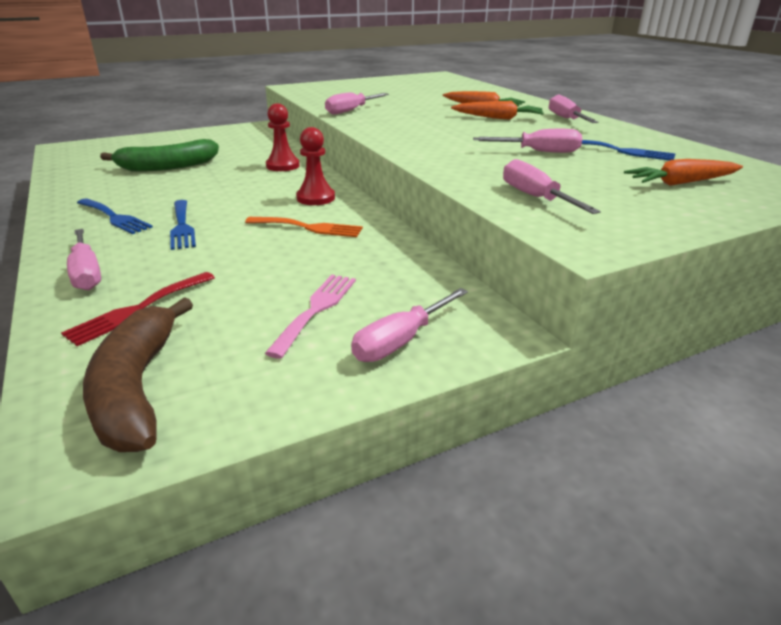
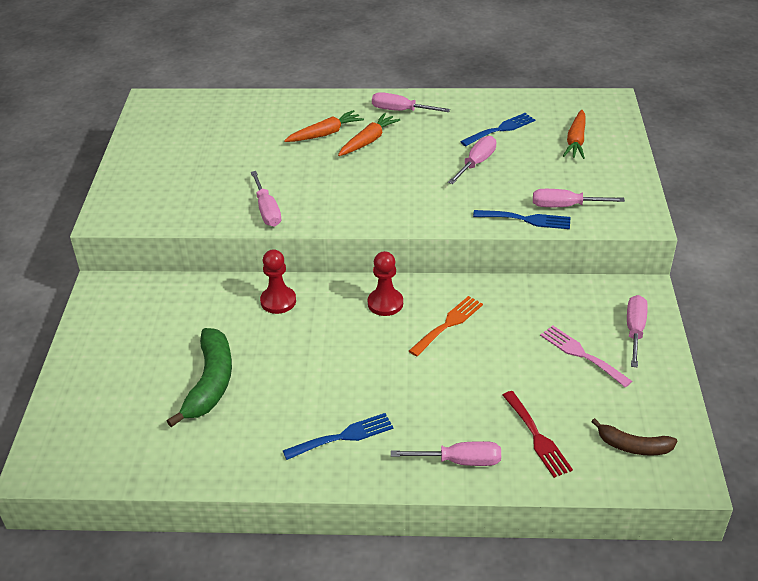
camera: 60 degrees left, 10 degrees up
(137, 388) = (633, 446): brown banana -> brown banana, size x0.61
(182, 226) = (397, 395): blue fork -> blue fork (527, 219)
(401, 341) = (634, 331): pink screwdriver -> pink screwdriver turned 150 degrees counterclockwise

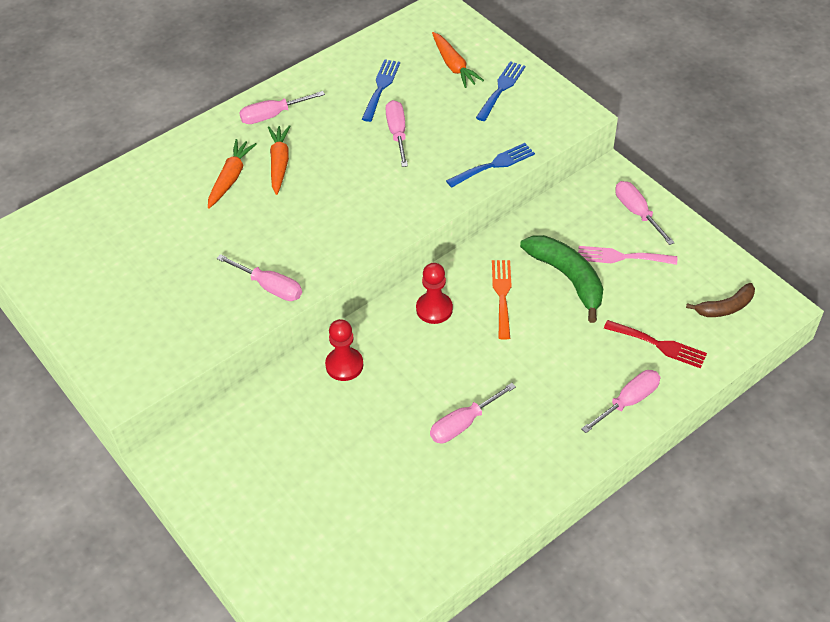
camera: 40 degrees left, 10 degrees up
(210, 383) = (373, 475): green banana -> green banana (567, 278)
(343, 436) = (528, 443): blue fork -> blue fork (501, 89)
(565, 206) = (510, 134): pink screwdriver -> pink screwdriver (463, 423)

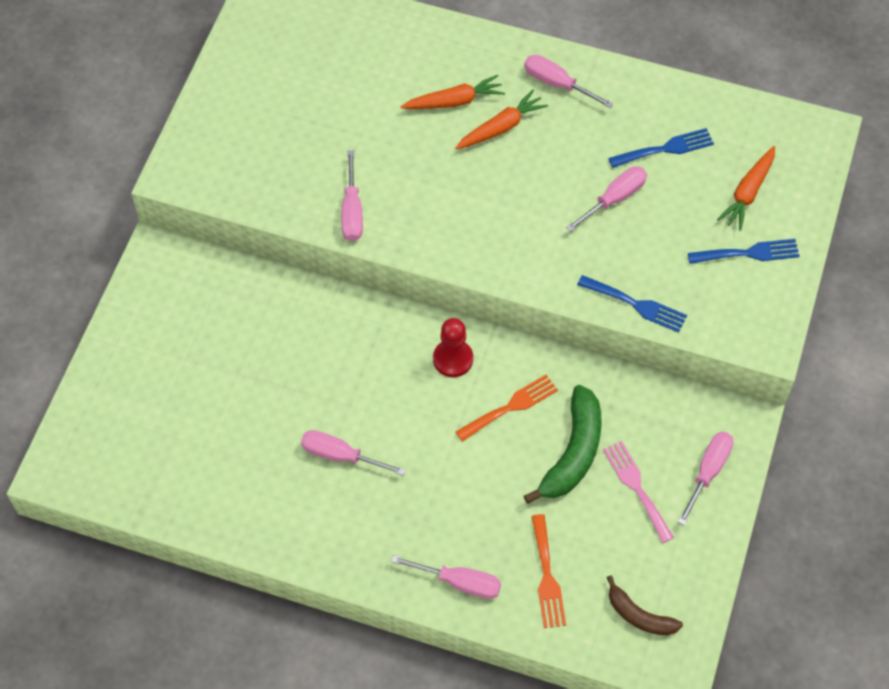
camera: 55 degrees right, 10 degrees up
(344, 365) = (339, 324): red pawn -> none
(659, 345) = (547, 577): red fork -> orange fork

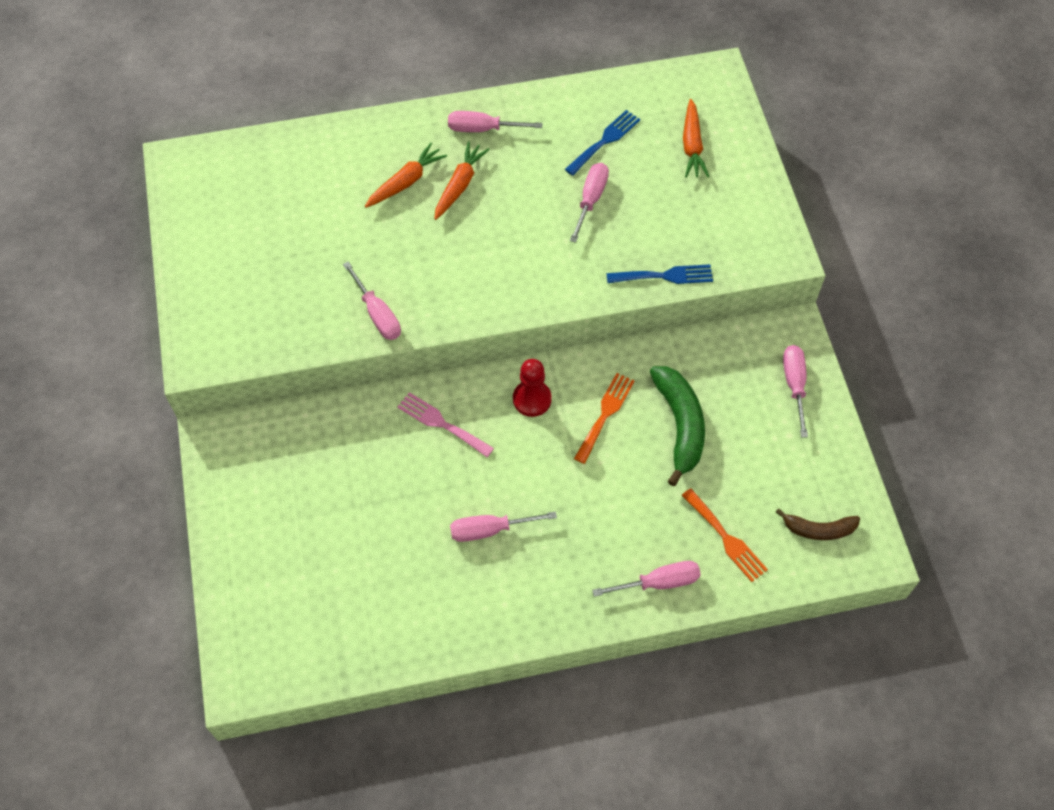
camera: 30 degrees left, 0 degrees up
(636, 487) = (747, 427): pink fork -> pink fork (441, 423)
(749, 253) = (724, 192): blue fork -> none

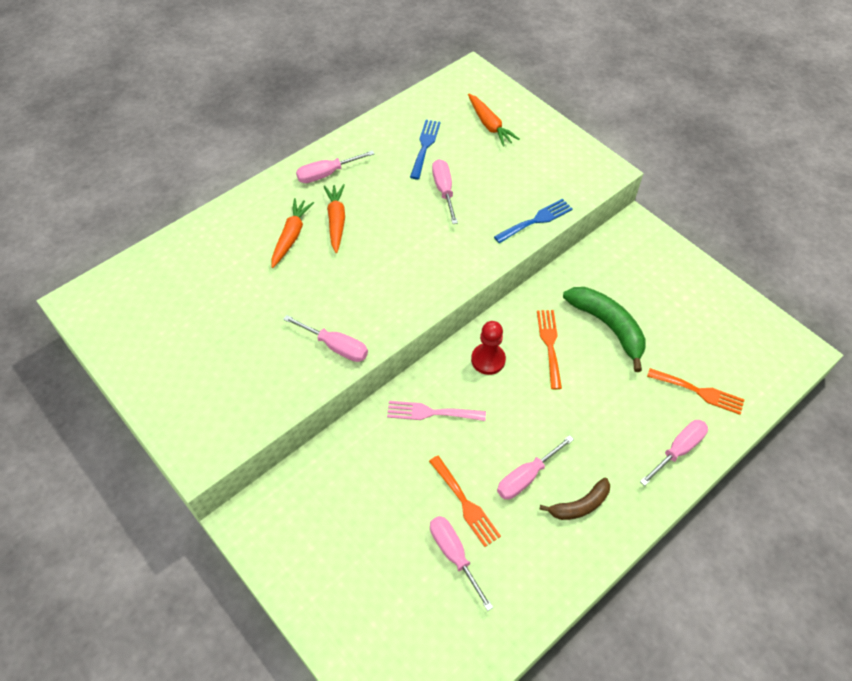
camera: 30 degrees left, 5 degrees down
(416, 525) = (465, 504): none -> orange fork
(794, 385) = (663, 262): pink screwdriver -> pink screwdriver (454, 555)
(818, 529) = (754, 353): brown banana -> brown banana (580, 505)

